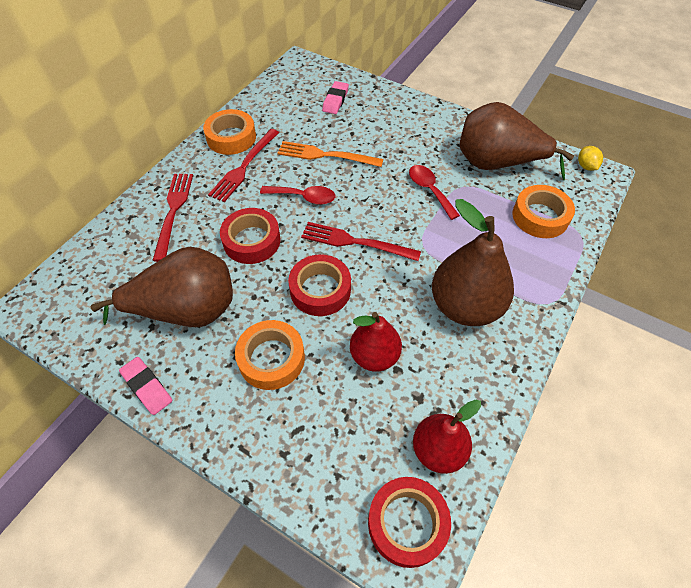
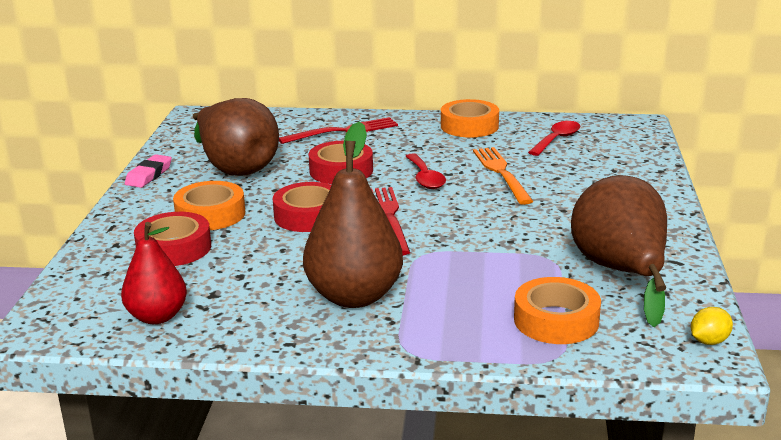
camera: 65 degrees right, 30 degrees down
(243, 167) = (434, 142): red fork -> none
(335, 100) = (600, 156): pink eraser -> none
(374, 356) = (248, 260): red pear -> none
(407, 523) = (72, 316): red tape -> red tape (174, 248)
(429, 190) = (516, 239): red spoon -> red spoon (557, 139)

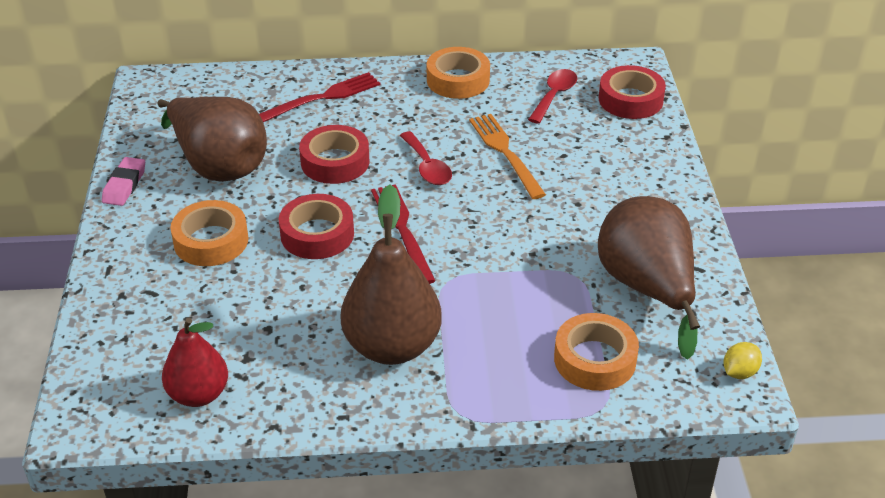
camera: 10 degrees left, 15 degrees up
(174, 248) = (186, 295): red tape -> red tape (630, 100)

